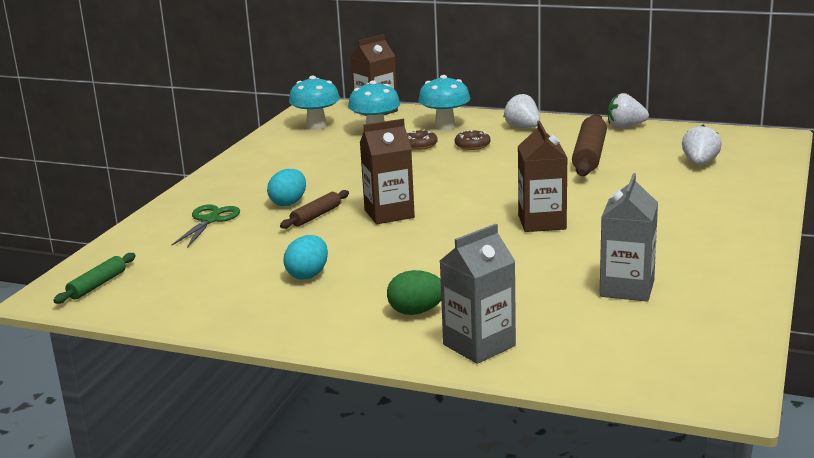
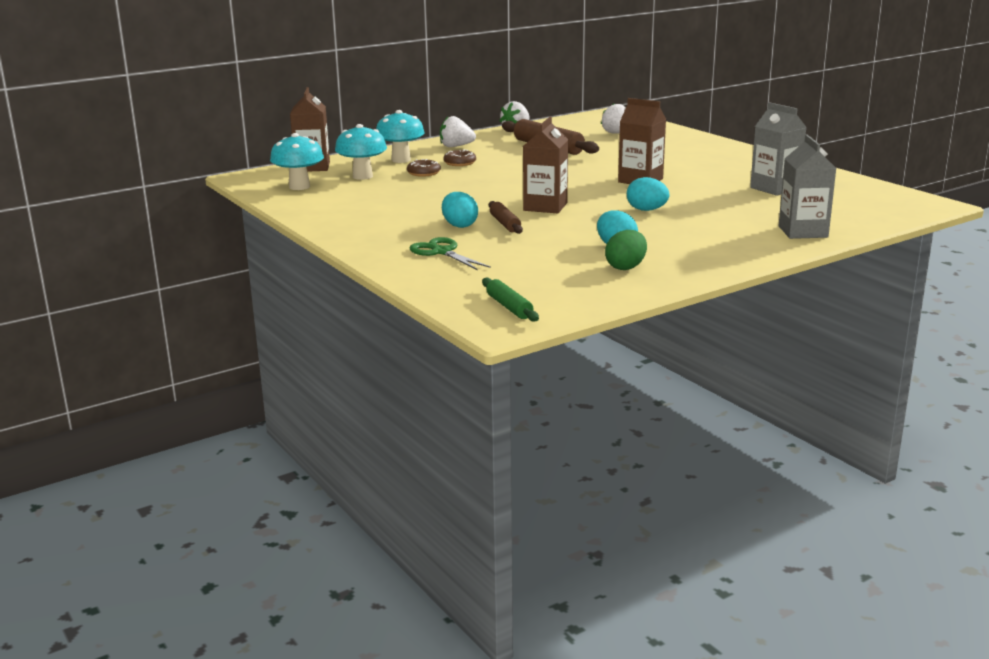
camera: 55 degrees left, 0 degrees up
(416, 312) = (729, 234): green egg -> green egg (626, 267)
(442, 254) = (646, 210): none -> turquoise egg

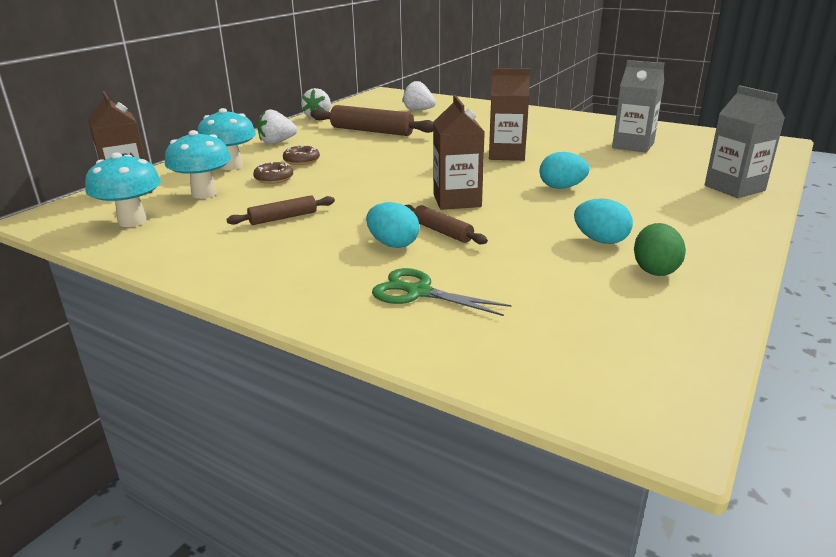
camera: 25 degrees left, 5 degrees up
(402, 199) = (283, 218): none -> brown rolling pin
(509, 307) = (622, 377): green rolling pin -> none

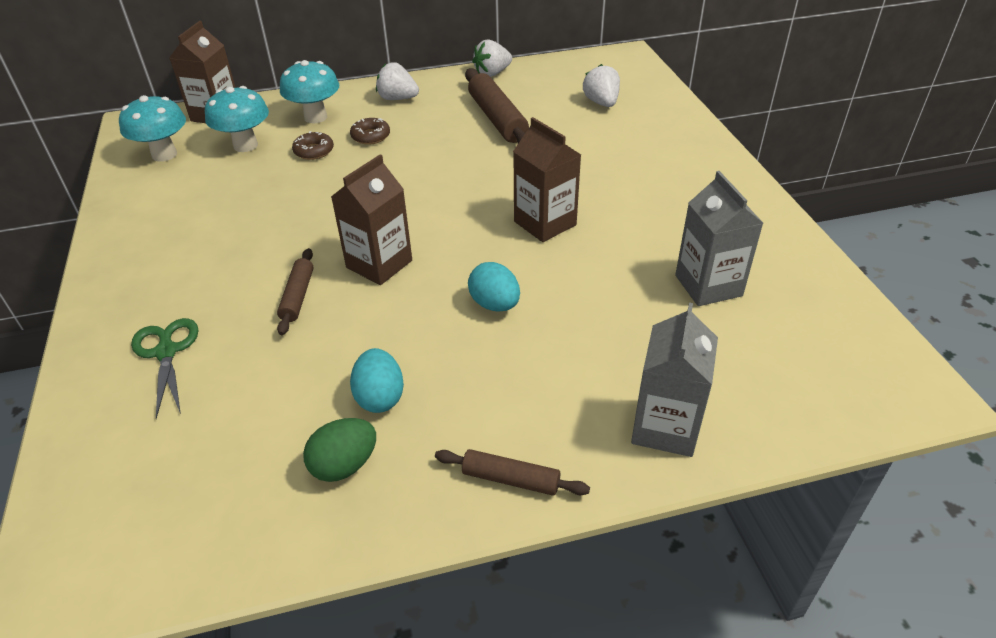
camera: 45 degrees right, 15 degrees up
(283, 218) = (239, 207): brown rolling pin -> brown rolling pin (511, 479)
(393, 244) = (244, 287): turquoise egg -> none

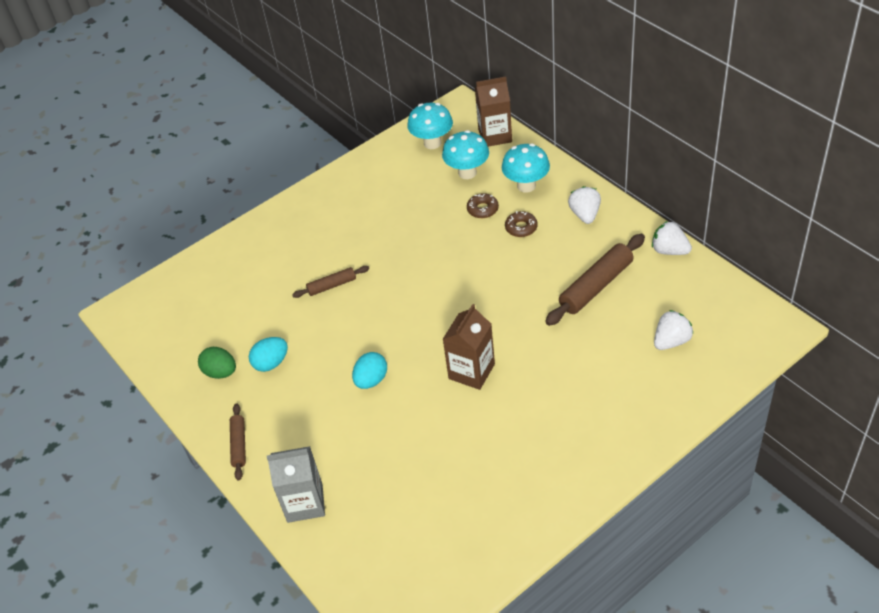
camera: 70 degrees right, 5 degrees up
(166, 351) = (264, 258): green scissors -> none
(379, 264) = (380, 306): brown carton -> none
(708, 285) = (450, 489): grey carton -> none

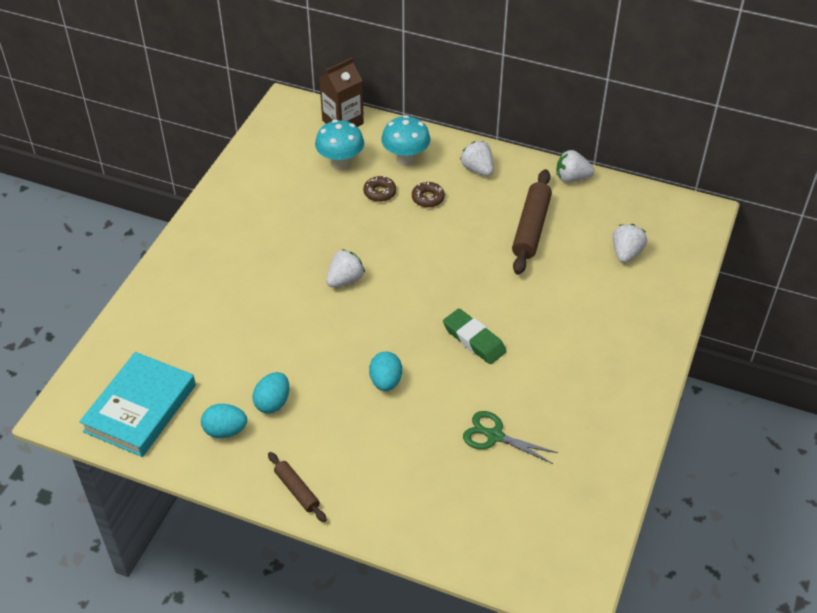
camera: 35 degrees left, 0 degrees up
(173, 329) = (140, 408): none -> turquoise book
(220, 372) = (225, 431): green egg -> turquoise egg
(305, 503) = (403, 516): grey carton -> none
(332, 285) = (281, 309): brown rolling pin -> none
(400, 278) = (345, 280): none -> white strawberry
(428, 465) = (494, 436): none -> green scissors
(432, 143) = (285, 146): turquoise mushroom -> none
(471, 371) = (474, 339): brown carton -> green eraser

